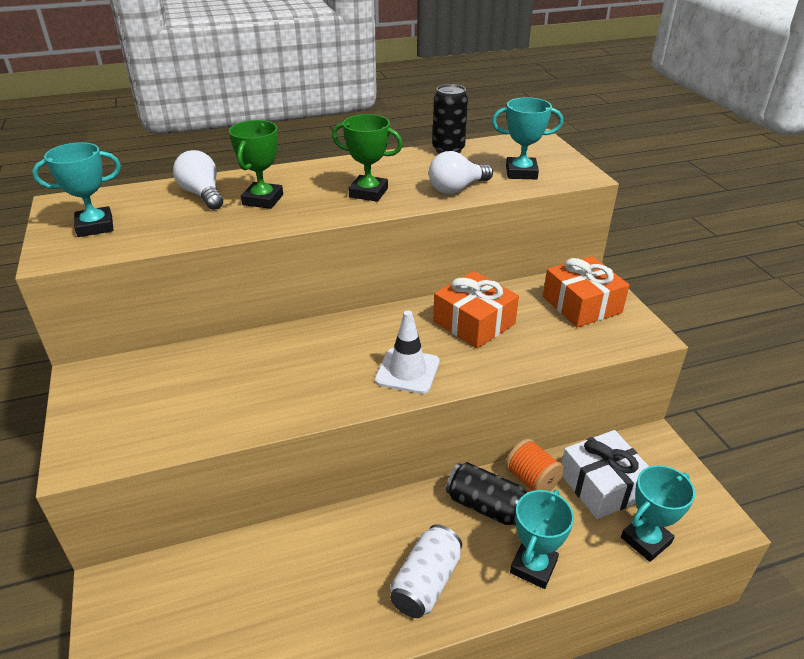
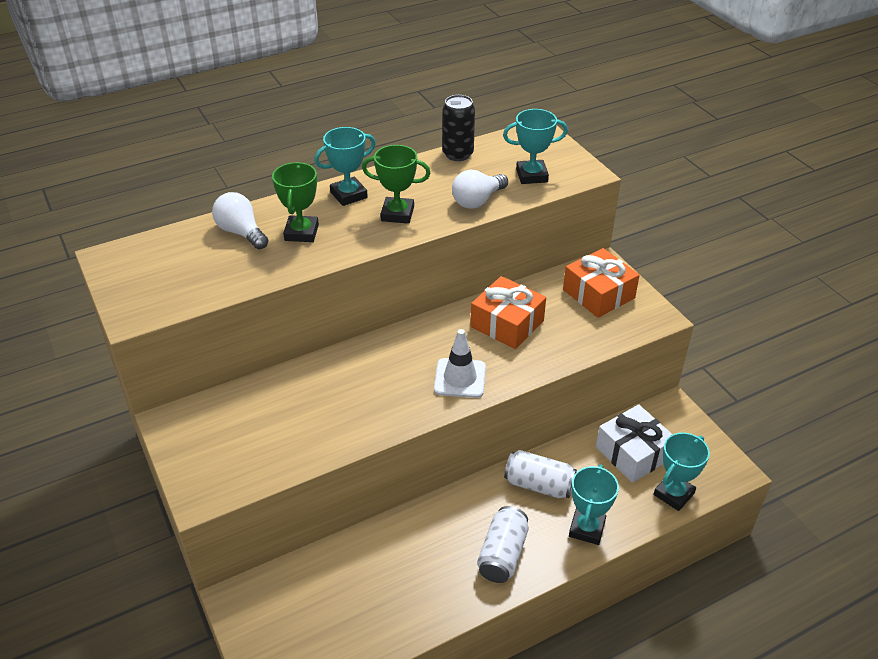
camera: 10 degrees left, 5 degrees up
(95, 226) = (155, 280): turquoise trophy -> turquoise trophy (348, 195)
(486, 506) = (538, 485): black can -> white can
(532, 480) = (573, 456): orange spool -> none

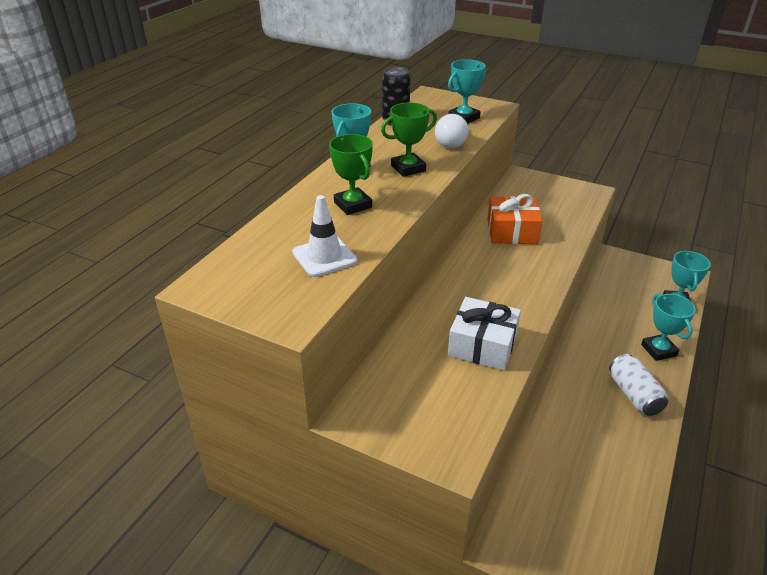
camera: 35 degrees left, 5 degrees down
(241, 232) = (301, 223): white light bulb -> none
(460, 378) = (528, 277): white traffic cone -> white traffic cone (324, 257)
(538, 485) = (600, 339): white can -> none
(598, 294) = (542, 192): orange gift -> none
(633, 453) = (626, 292): white gift -> white gift (482, 345)

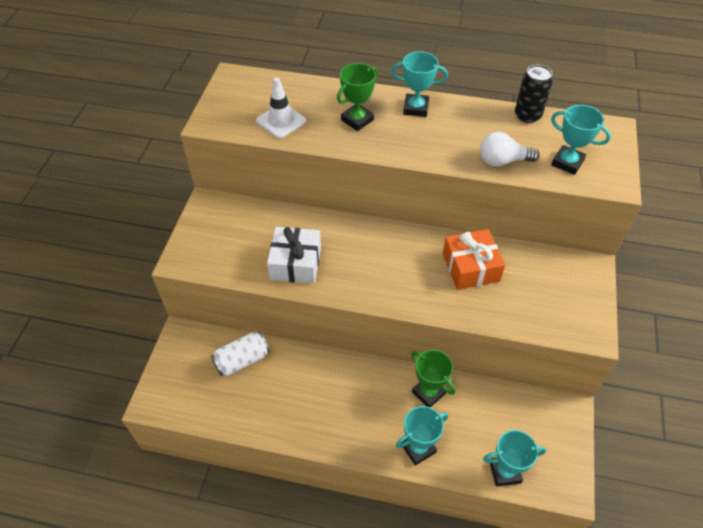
camera: 75 degrees right, 15 degrees up
(408, 168) = (434, 140): green trophy -> green trophy (428, 393)
(634, 395) = (347, 423): white can -> white can (242, 360)

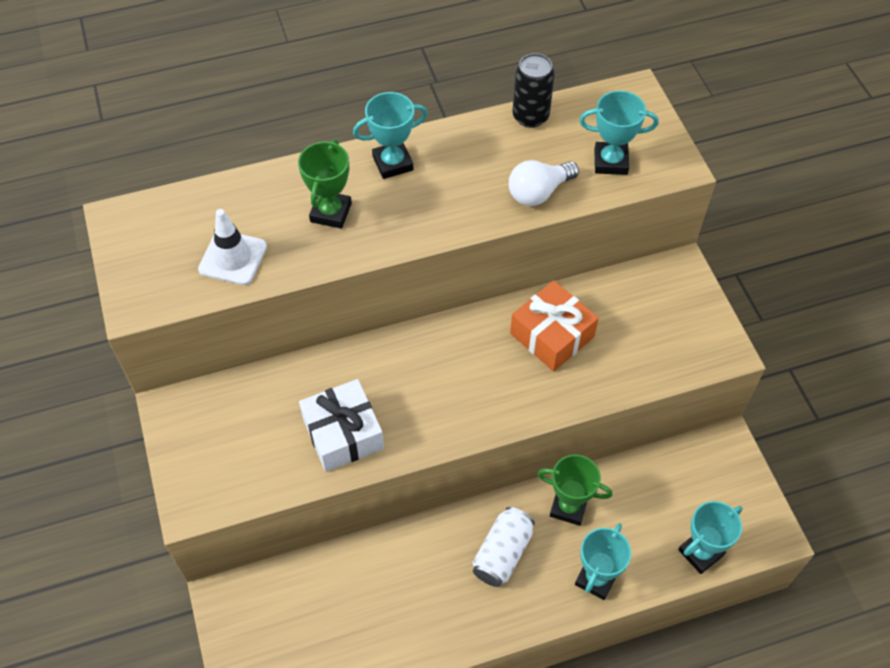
camera: 30 degrees left, 5 degrees up
(242, 360) = (325, 588): white can -> white can (502, 553)

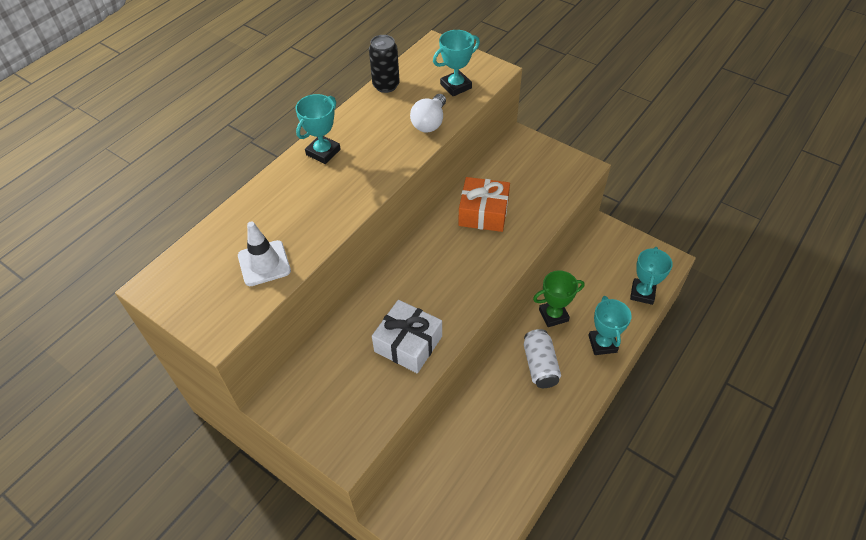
camera: 35 degrees left, 5 degrees down
(331, 212) = (308, 201): green trophy -> none

